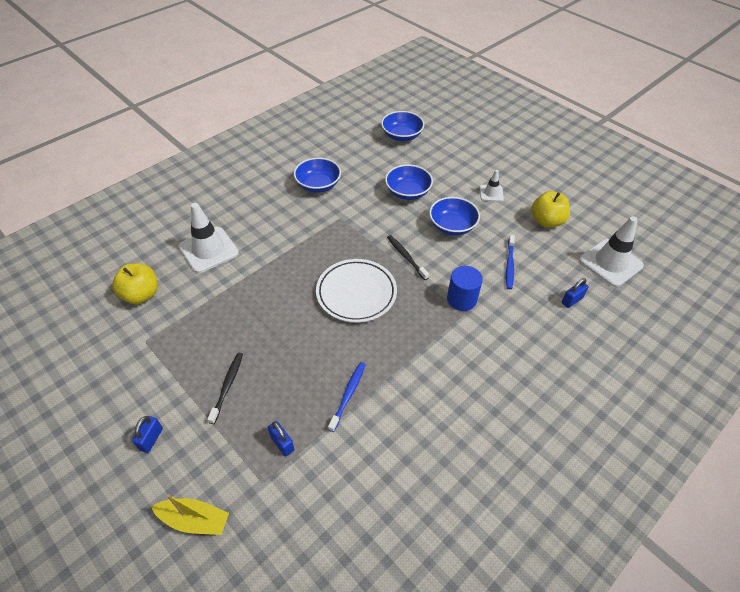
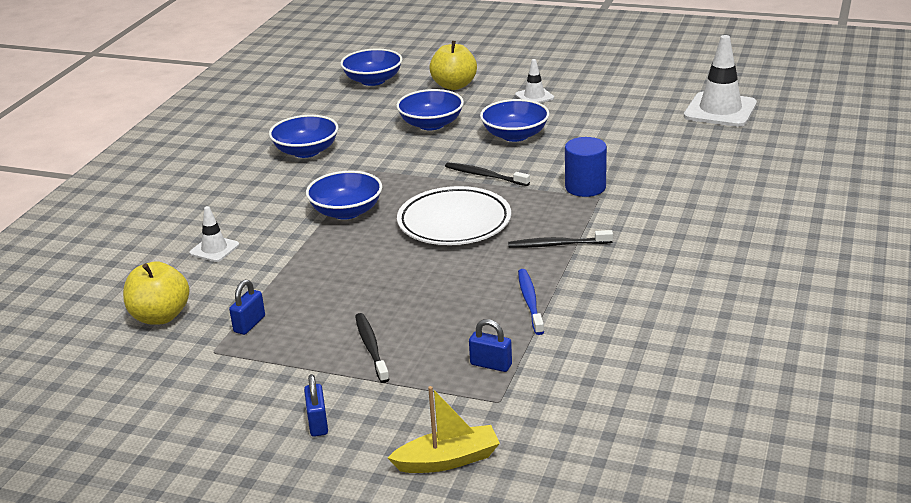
camera: 25 degrees left, 20 degrees down
(208, 250) = (214, 249): white traffic cone -> white traffic cone, size x0.53
(302, 251) = (346, 211): none -> blue bowl
(404, 348) = (557, 245): none -> black toothbrush
(509, 265) = (613, 145): blue toothbrush -> none
(546, 221) = (620, 100): yellow apple -> yellow apple (454, 85)
(572, 300) = (707, 150): blue padlock -> blue padlock (249, 324)

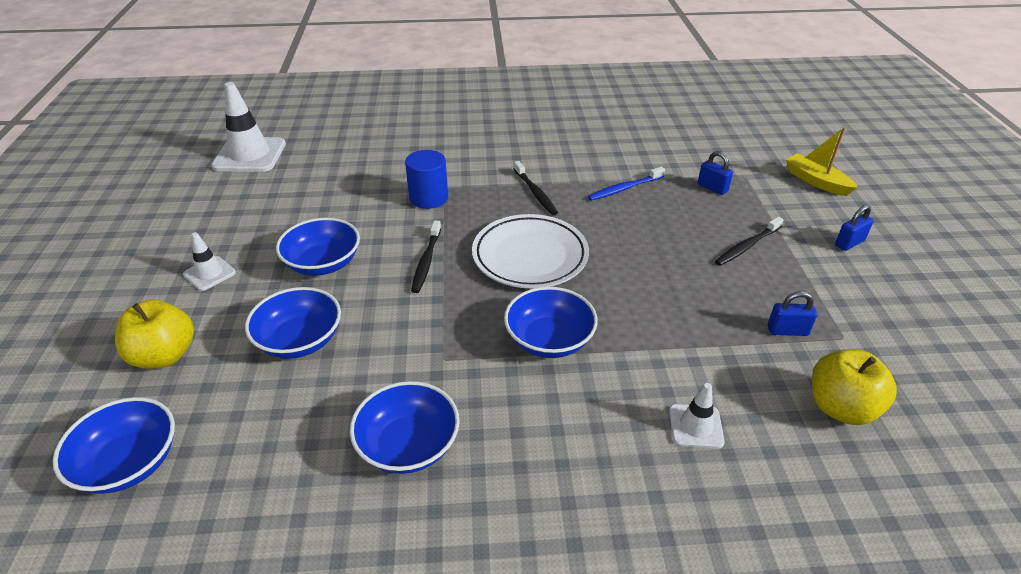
camera: 115 degrees left, 10 degrees up
(491, 365) = (712, 188): blue padlock -> blue padlock turned 45 degrees counterclockwise

